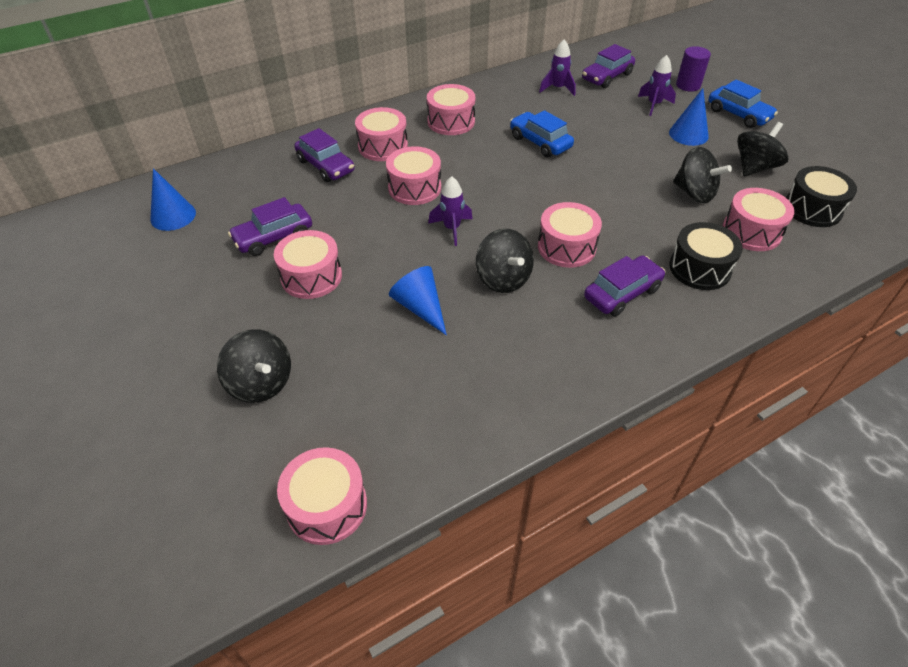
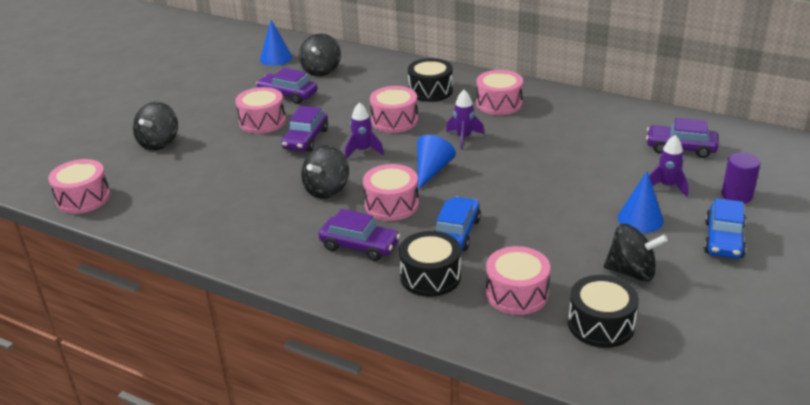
camera: 60 degrees right, 15 degrees down
(326, 166) = (381, 81): purple car -> purple car (306, 139)
(383, 146) = (430, 91): pink drum -> black drum
(420, 307) = (267, 169): blue cone -> blue cone (431, 170)
(540, 142) = (521, 149): blue car -> blue car (456, 233)
(557, 88) = (620, 131): purple rocket -> purple rocket (464, 138)
(694, 193) = (541, 247): black spinning top -> black spinning top (321, 70)

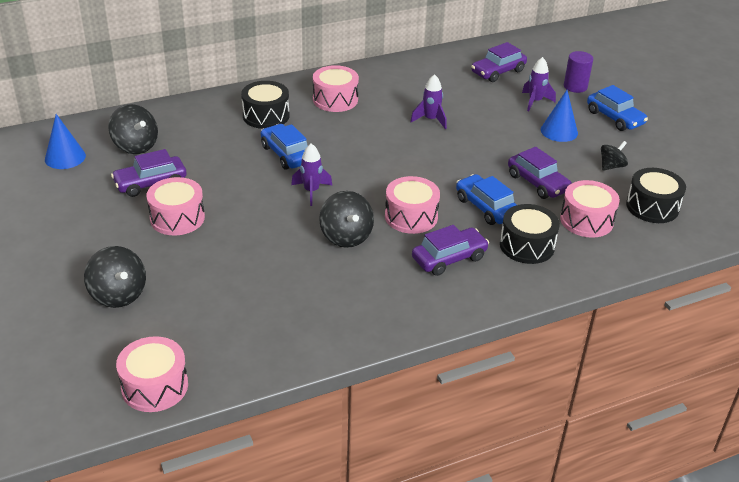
camera: 55 degrees left, 5 degrees up
(306, 139) = (247, 210): purple car -> purple car (538, 183)
(394, 120) = (286, 154): pink drum -> blue car
(431, 170) = (388, 175): blue cone -> none
(464, 138) = (362, 139): purple rocket -> purple rocket (430, 120)
(632, 272) = (611, 166): black spinning top -> black spinning top, size x0.63

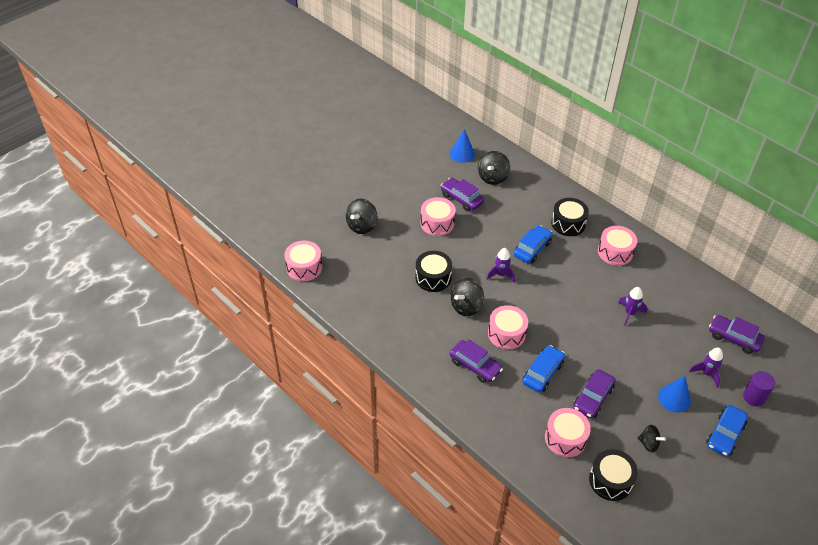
camera: 70 degrees right, 10 degrees up
(527, 245) = (513, 406): black drum -> black drum (433, 278)

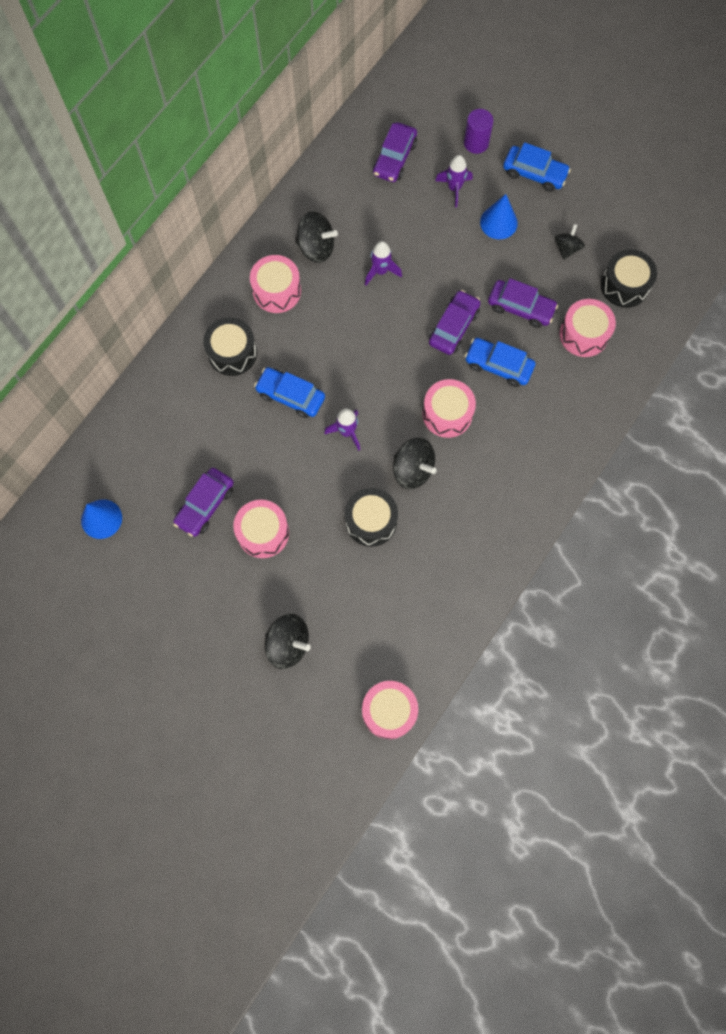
camera: 100 degrees left, 25 degrees up
(475, 365) = (507, 446): purple car -> purple car (453, 327)
(492, 177) = (150, 465): black spinning top -> black spinning top (316, 248)

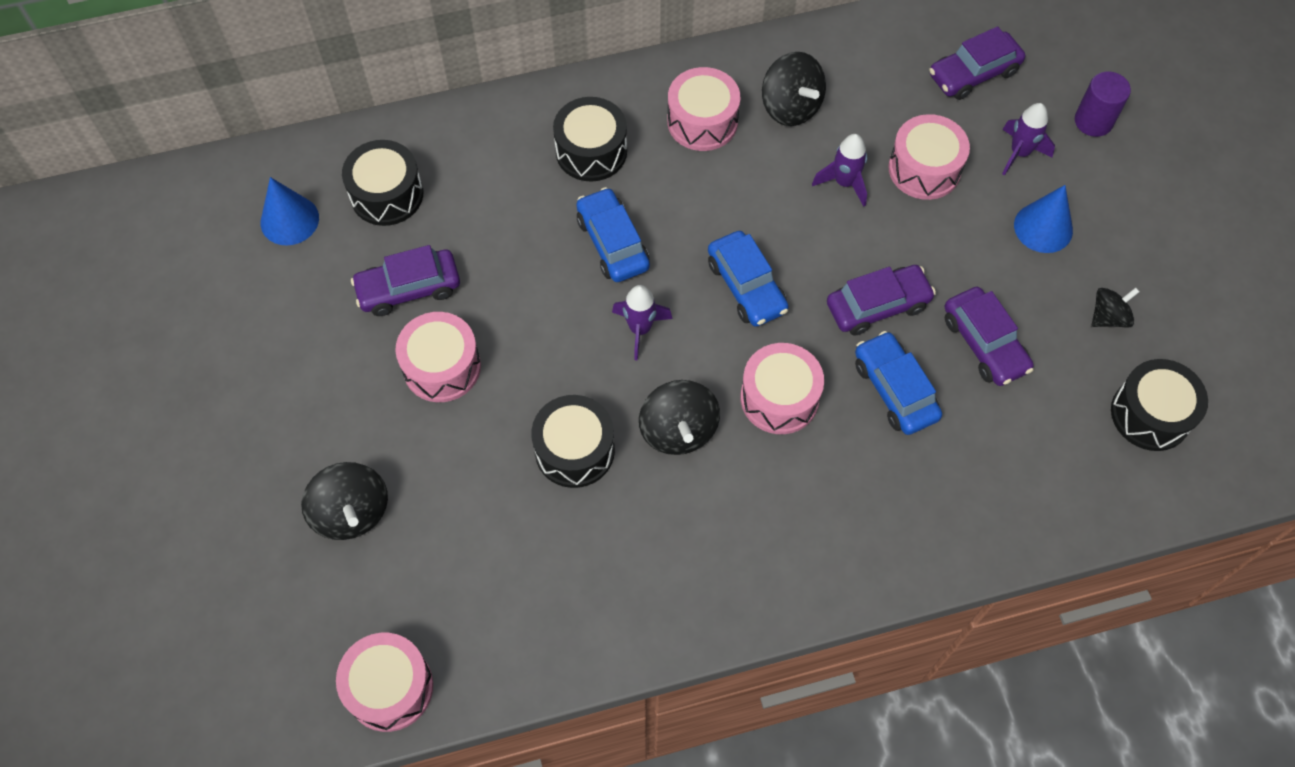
camera: 40 degrees right, 10 degrees down
(142, 462) = (387, 194): none -> black drum
(534, 173) = (1141, 203): blue car -> blue car (746, 286)
(584, 334) = (1041, 433): pink drum -> pink drum (924, 169)

